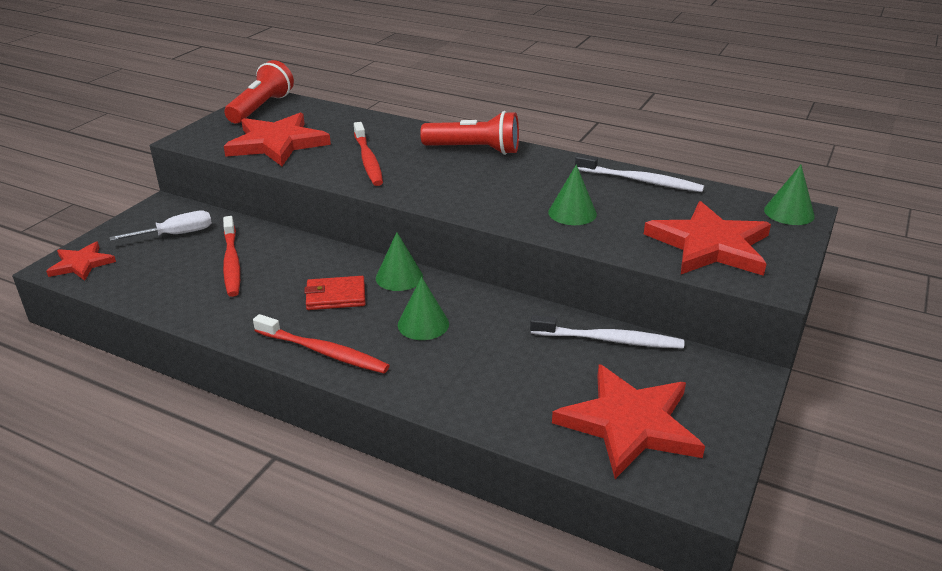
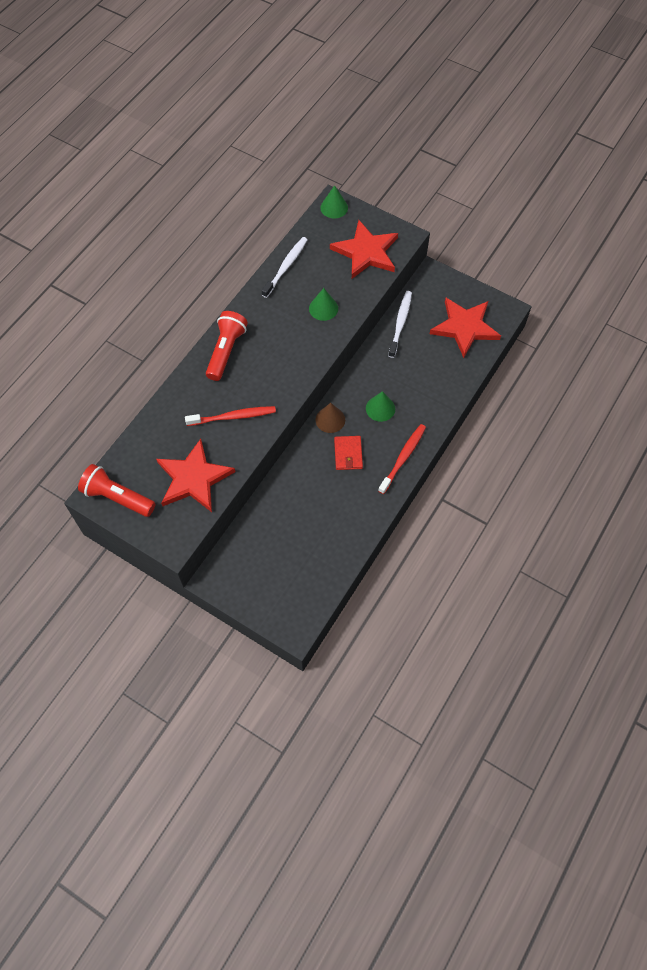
camera: 85 degrees left, 30 degrees up
(81, 264) = (294, 616): red star -> none
(176, 234) = (259, 560): white screwdriver -> none
(231, 263) = (303, 518): red toothbrush -> none
(399, 277) = (330, 419): green cone -> brown cone

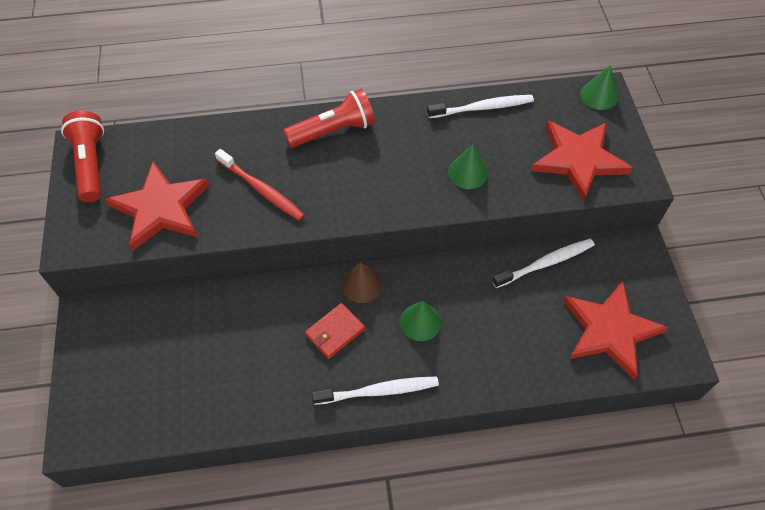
camera: 50 degrees right, 5 degrees down
(403, 457) = (379, 391): red toothbrush -> white toothbrush

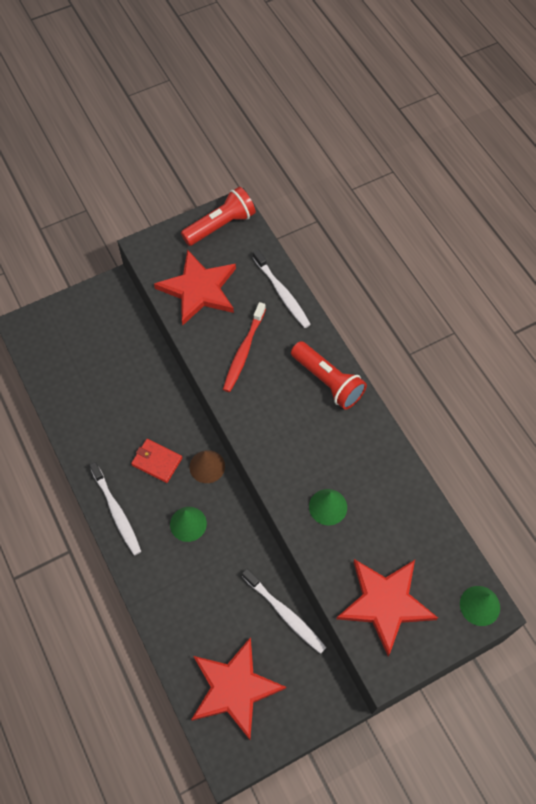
camera: 70 degrees right, 5 degrees up
(483, 108) = (412, 498): white toothbrush -> white toothbrush (282, 293)

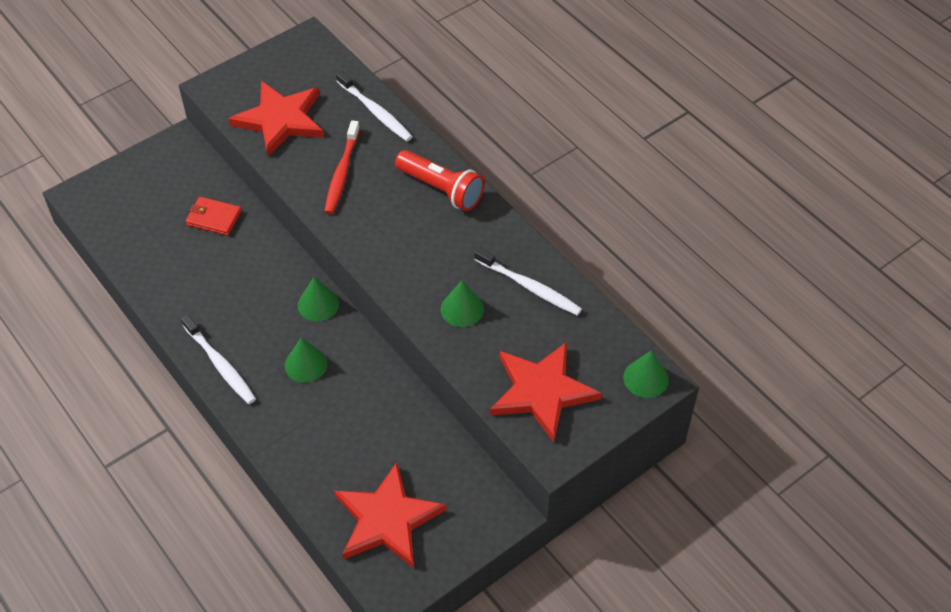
camera: 10 degrees left, 10 degrees down
(157, 461) = (259, 308): red wallet -> red wallet (214, 218)
(207, 466) = (318, 304): brown cone -> green cone
(220, 225) = (294, 55): red flashlight -> none
(285, 614) = (433, 437): white toothbrush -> white toothbrush (530, 287)

